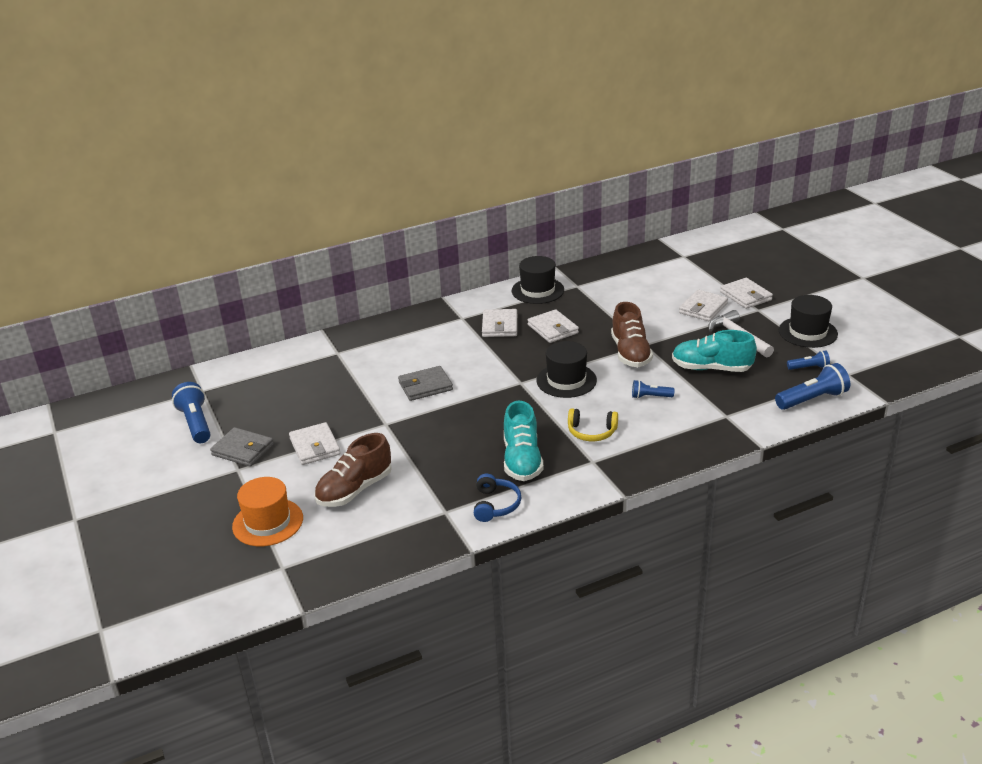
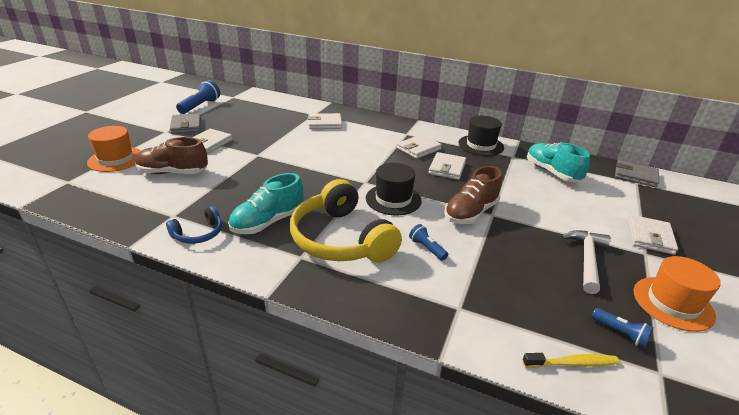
camera: 45 degrees right, 0 degrees up
(425, 386) = (315, 151): grey wallet -> grey wallet (635, 176)
(591, 432) = (341, 239): yellow headphones -> yellow headphones, size x2.11
(703, 308) = (590, 222): white wallet -> white wallet (325, 123)
(711, 368) = (516, 265): turquoise shoe -> turquoise shoe (552, 172)
(808, 332) = (672, 303): black hat -> orange hat
(812, 399) = (572, 363): blue flashlight -> yellow toothbrush

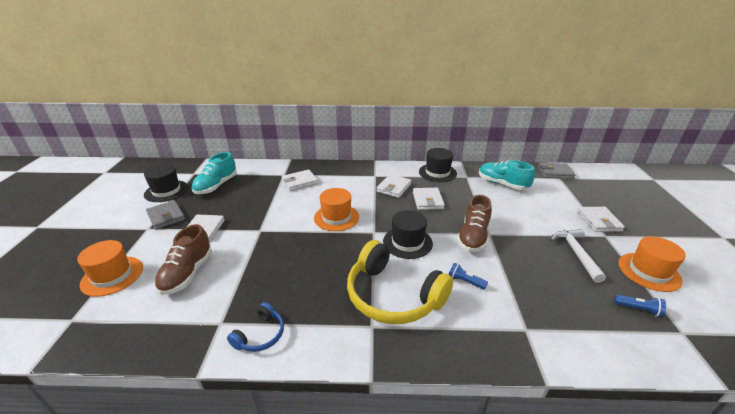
camera: 20 degrees left, 0 degrees up
(173, 172) = (187, 273): brown shoe -> brown shoe turned 60 degrees counterclockwise
(200, 106) = (166, 191): blue flashlight -> black hat
(268, 222) = (318, 299): turquoise shoe -> turquoise shoe (216, 186)
(337, 161) = (336, 217): none -> orange hat
(572, 363) = (630, 348): yellow toothbrush -> none

